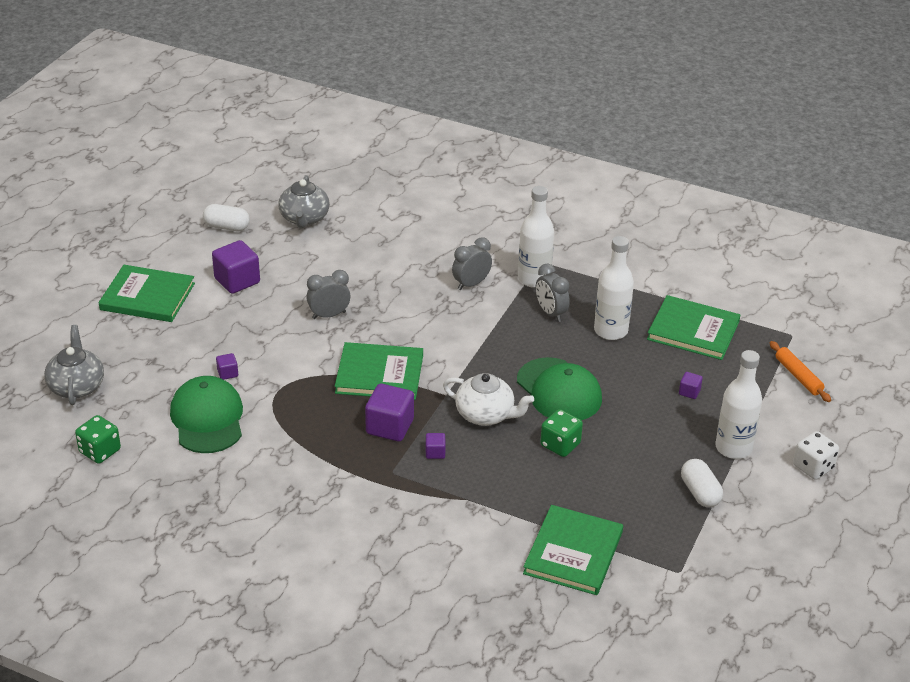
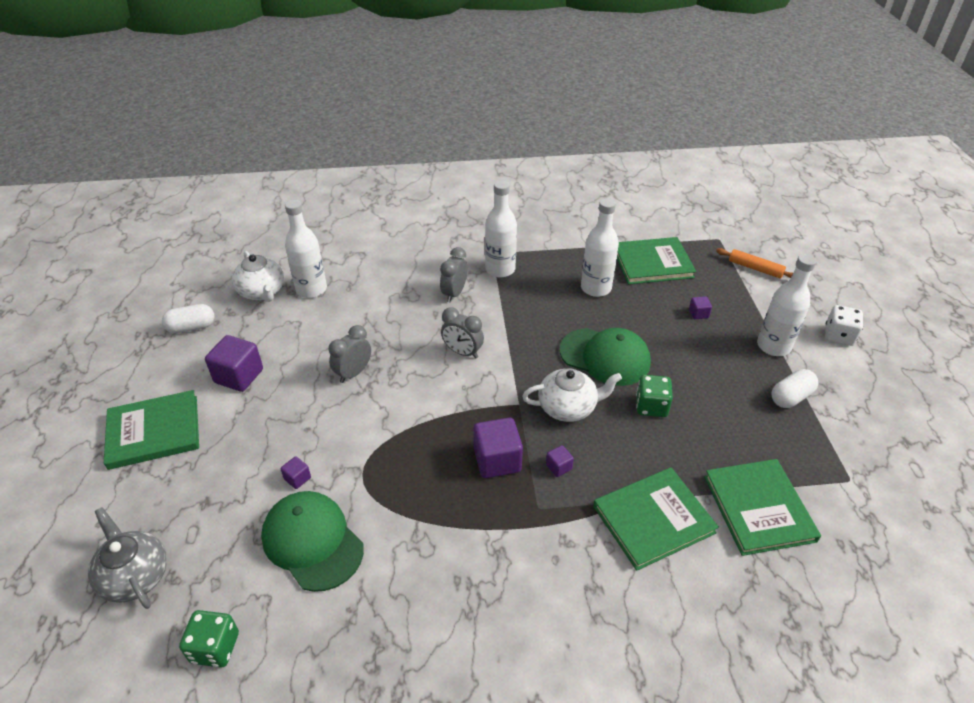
camera: 30 degrees left, 5 degrees up
(304, 218) = (262, 292): grey teapot -> white teapot
(347, 232) = (311, 289): none -> white bottle
(379, 374) = (445, 411): green book -> green book (653, 519)
(550, 313) = (538, 292): grey clock -> grey clock (462, 352)
(700, 493) = (790, 397): white capsule -> white capsule turned 75 degrees counterclockwise

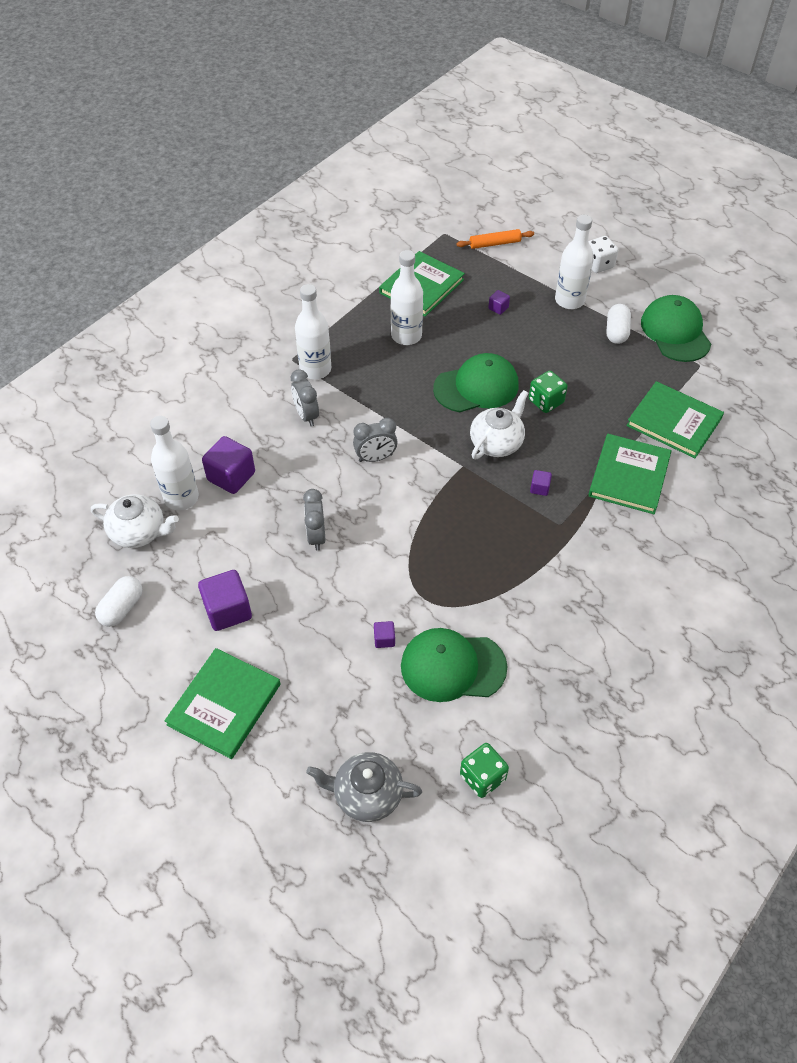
camera: 45 degrees left, 10 degrees up
(497, 460) = (498, 515): purple cube -> purple cube (231, 476)
(856, 435) = (675, 332): none -> green cap

